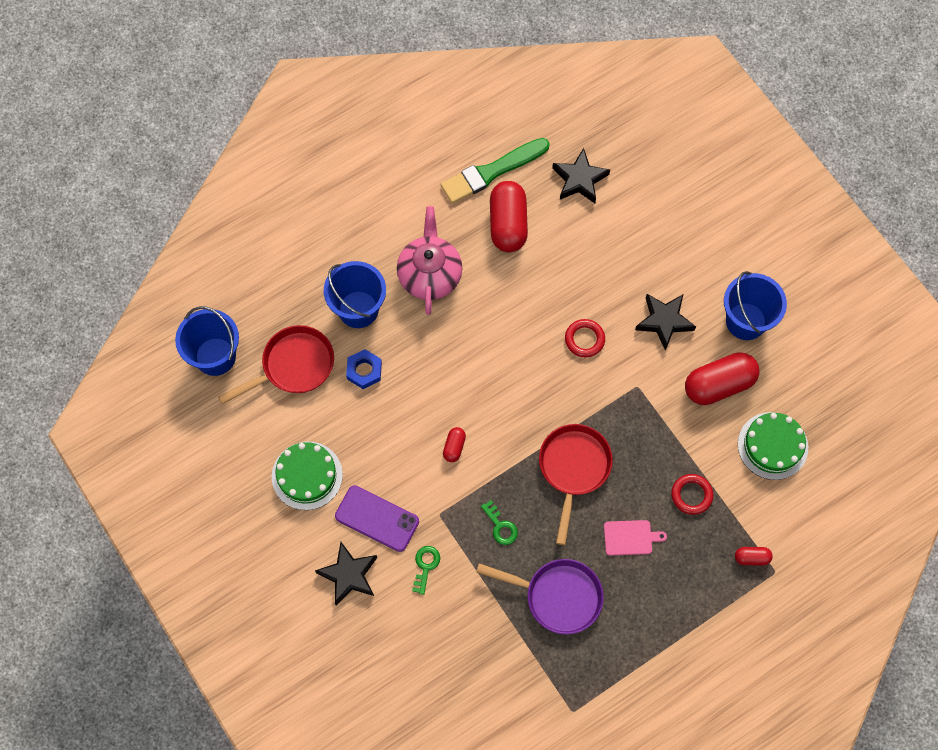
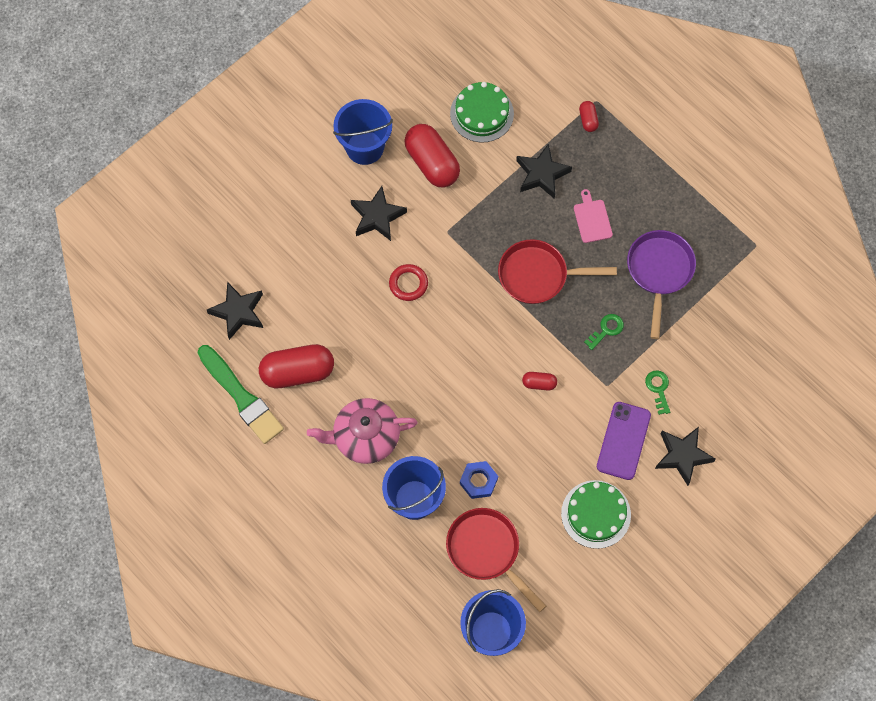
camera: 100 degrees left, 0 degrees up
(425, 566) = (658, 389): green key -> green key turned 75 degrees clockwise
(691, 495) = (542, 174): red ring -> black star

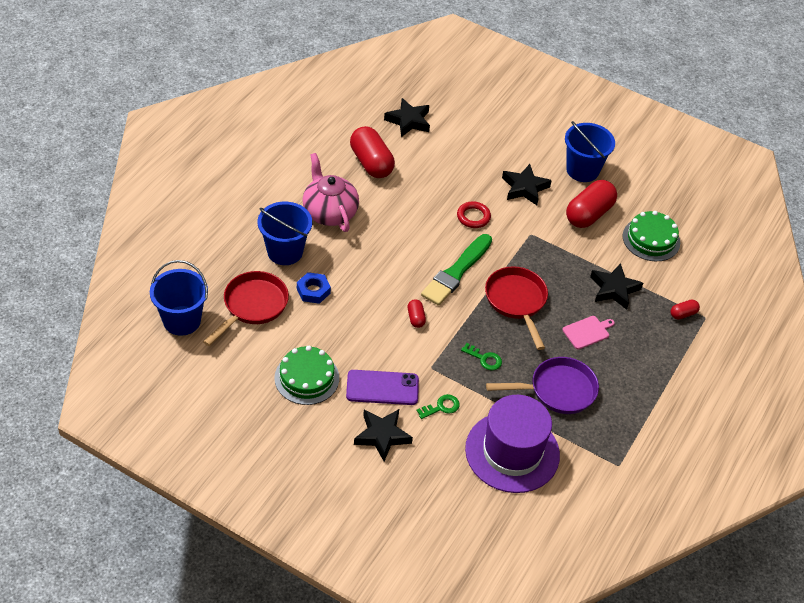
camera: 70 degrees right, 20 degrees down
(241, 396) = (339, 134): green brush -> green brush (456, 272)
(724, 337) = (512, 452): none -> purple hat

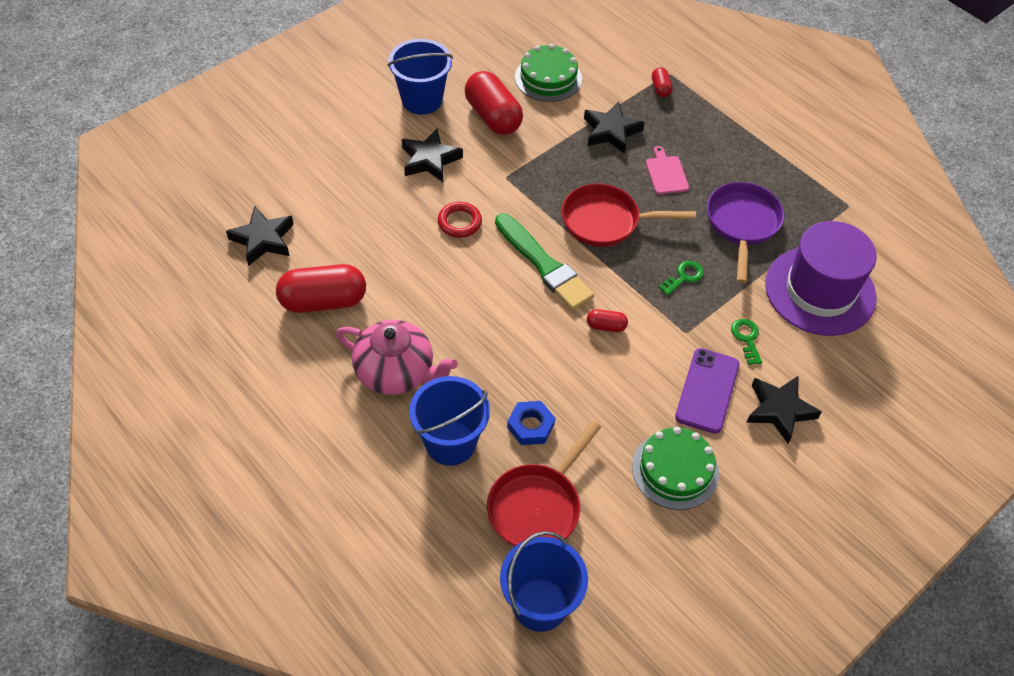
camera: 70 degrees left, 5 degrees up
(252, 306) = (538, 506): red pan -> red pan turned 105 degrees counterclockwise
(329, 212) = (396, 372): pink teapot -> pink teapot turned 150 degrees counterclockwise

